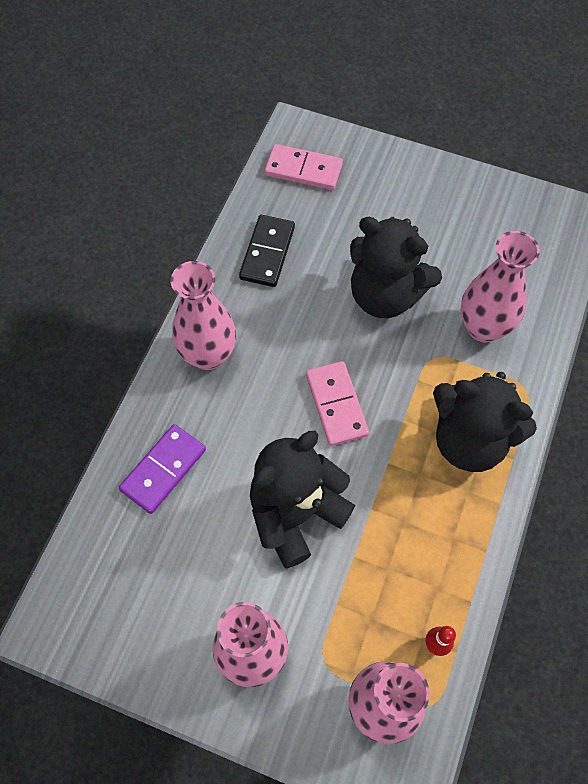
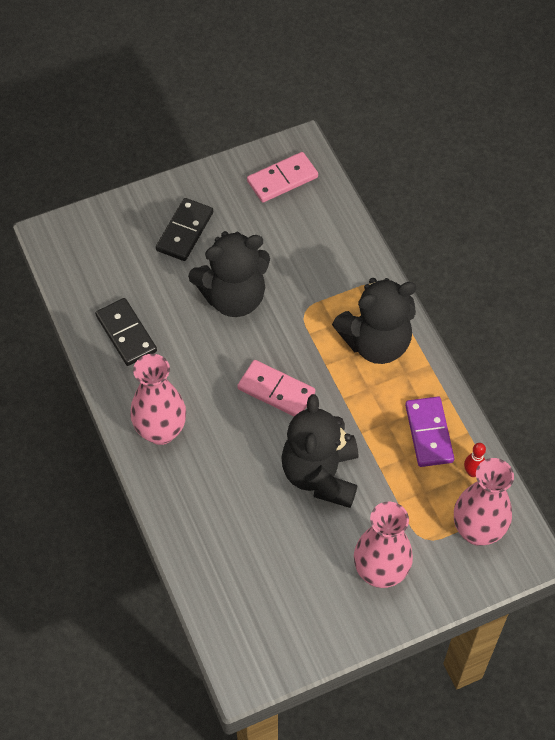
camera: 45 degrees left, 5 degrees down
(163, 469) = (212, 523): purple domino -> purple domino (428, 433)
(303, 170) = (88, 258): pink domino -> pink domino (282, 179)
(402, 209) = (184, 231): none -> black domino
(483, 327) = (315, 267): pink vase -> none

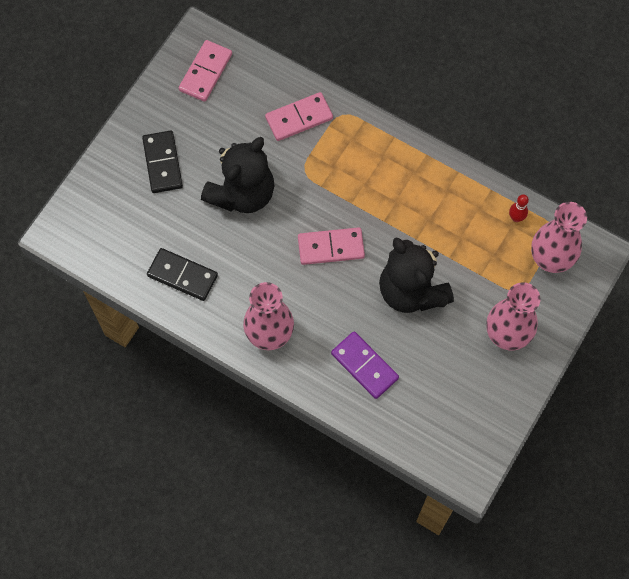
camera: 35 degrees left, 10 degrees up
(335, 264) = (299, 118): none -> pink domino
(376, 343) = (375, 162): black teddy bear -> none
(428, 433) = (464, 208): purple domino -> purple domino (364, 366)

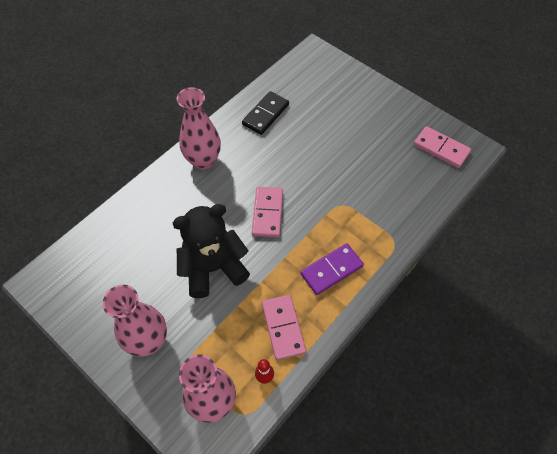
camera: 100 degrees right, 10 degrees down
(162, 163) = (361, 113): black domino -> none
(242, 193) = (327, 159): black teddy bear -> none
(299, 118) = (393, 208): pink domino -> pink domino (283, 328)
(364, 366) = (158, 220): purple domino -> purple domino (331, 270)

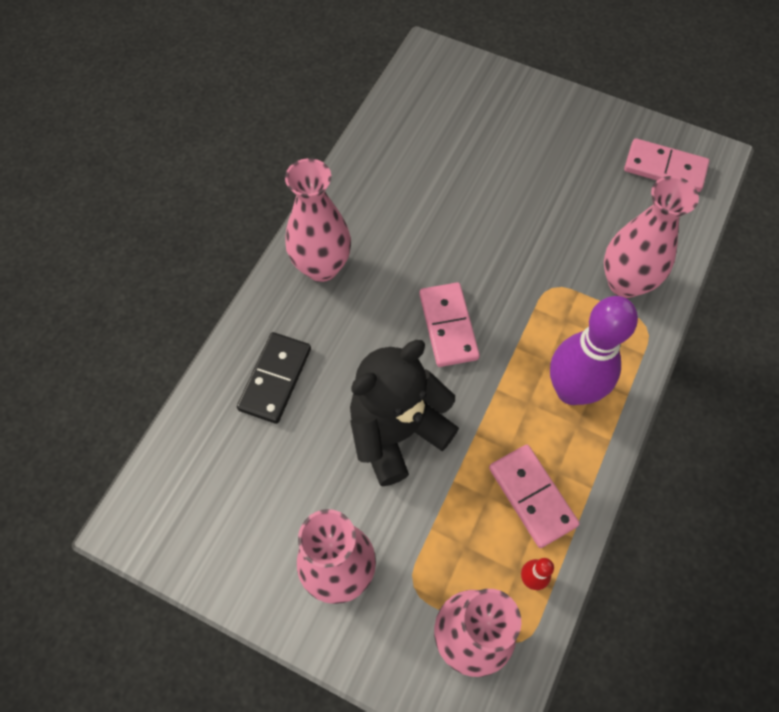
camera: 15 degrees left, 5 degrees up
(266, 114) = (391, 171): black domino -> black domino (275, 379)
(331, 270) = (571, 390): purple domino -> purple bowling pin
(390, 212) = (625, 282): none -> pink vase

